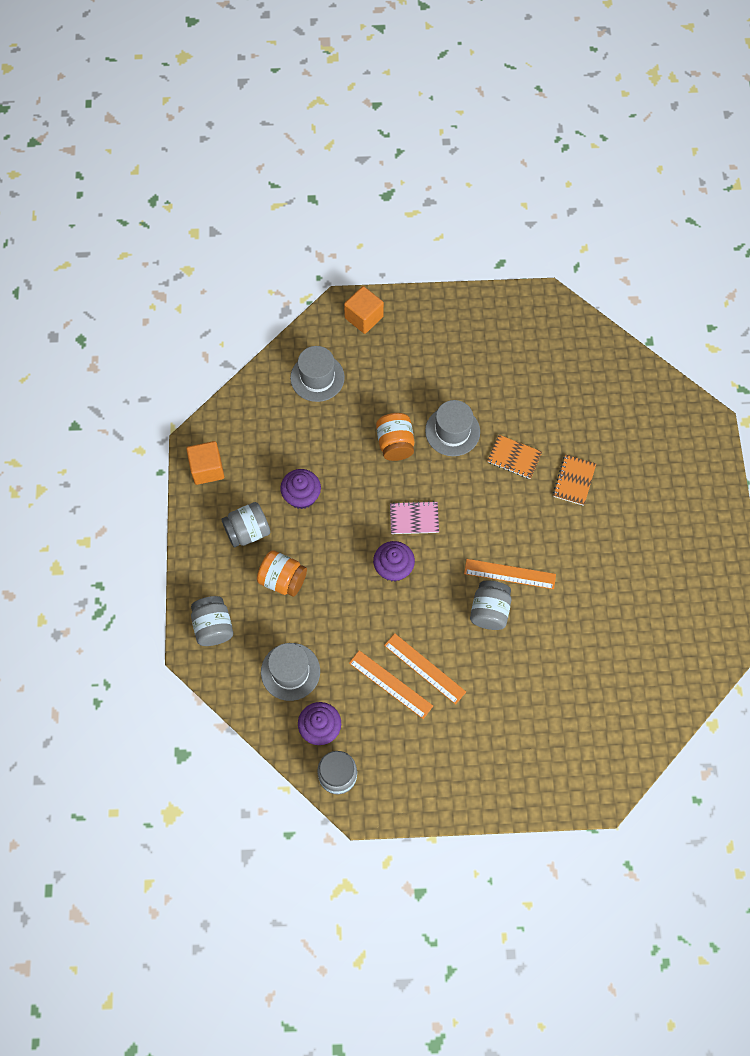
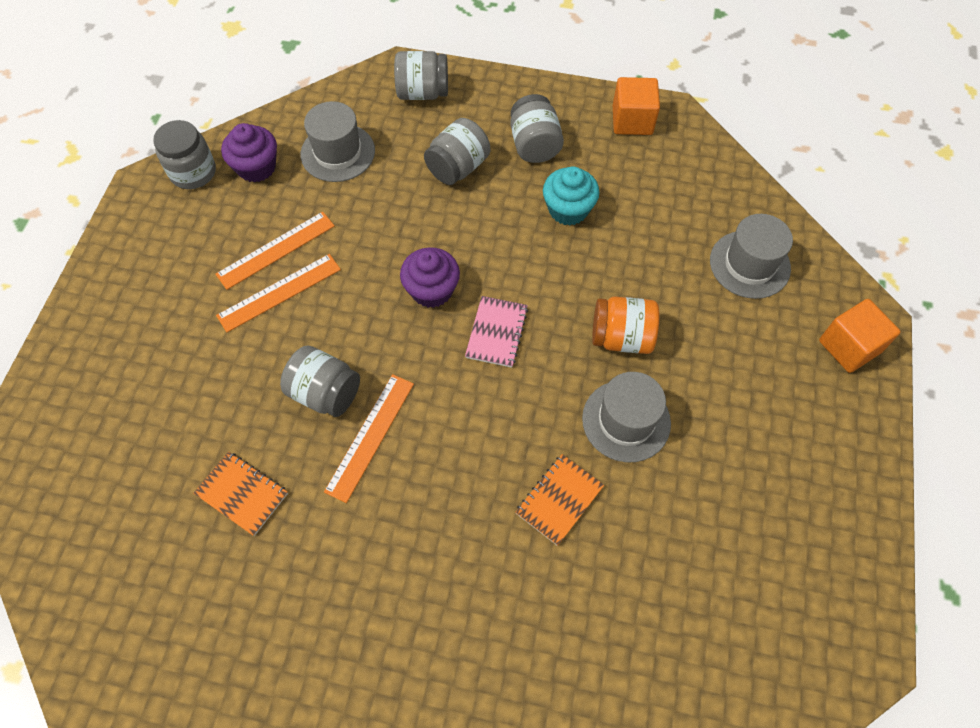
camera: 105 degrees right, 5 degrees down
(282, 579) = (458, 167): orange jar -> grey jar
(301, 496) = (568, 209): purple cupcake -> turquoise cupcake
(574, 481) = (494, 584): orange notebook -> orange notebook (242, 494)

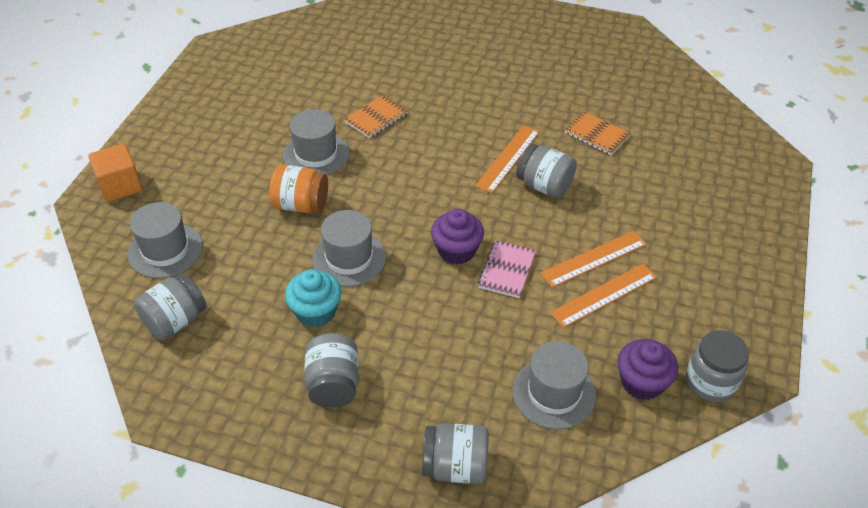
camera: 175 degrees left, 15 degrees down
(458, 167) = (421, 364): grey jar -> grey jar (175, 321)
(496, 332) = (404, 215): pink notebook -> pink notebook (507, 270)
(548, 271) = (349, 258): none -> grey hat
(632, 120) = (214, 406): orange cube -> none

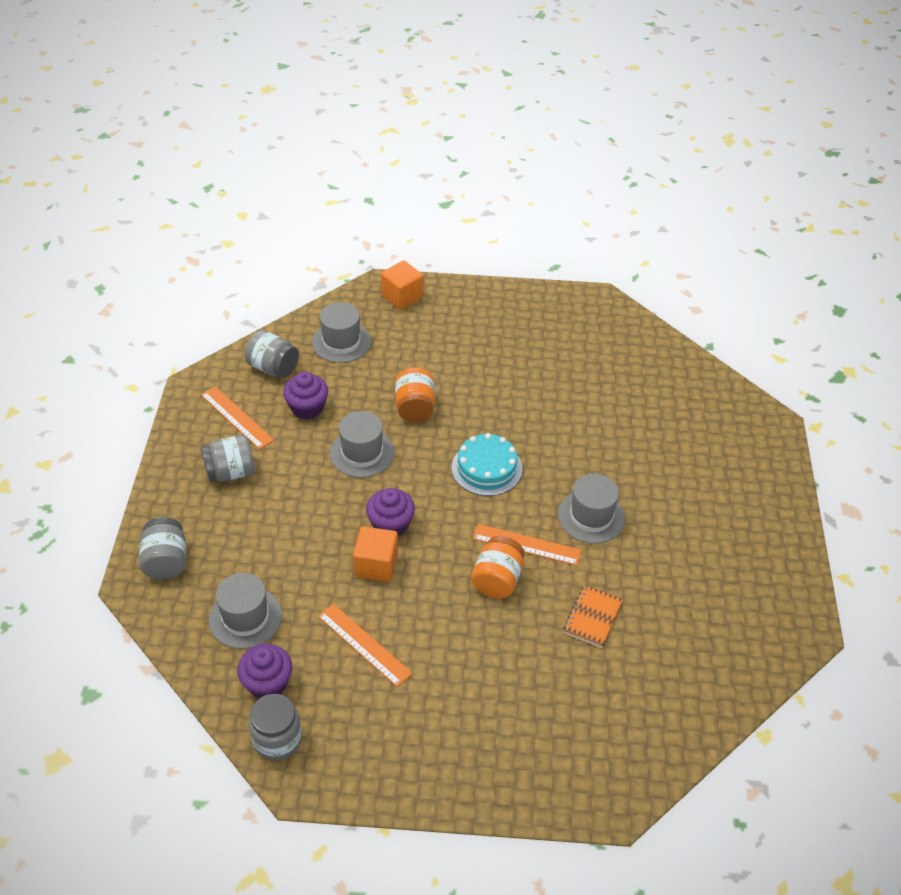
camera: 75 degrees right, 0 degrees up
(259, 296) = (307, 408): none -> purple cupcake
(316, 154) = (481, 403): grey hat -> grey hat (591, 516)
(316, 311) = (300, 445): turquoise cupcake -> none
(376, 118) = (547, 433): orange notebook -> none
(405, 167) = (486, 468): none -> turquoise cake
(507, 270) = (376, 565): pink notebook -> orange cube
(544, 186) = (497, 580): grey jar -> orange jar
(594, 258) = (409, 632): orange ruler -> orange ruler (237, 417)

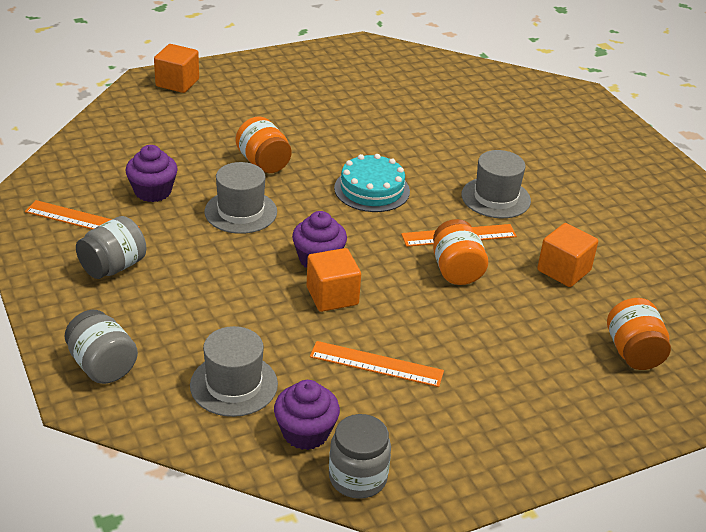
camera: 30 degrees left, 10 degrees down
(273, 368) = (88, 169): grey jar -> none
(341, 342) = (145, 131): grey hat -> none
(588, 725) = (633, 352): none -> orange jar
(592, 617) = (563, 270): orange notebook -> orange cube

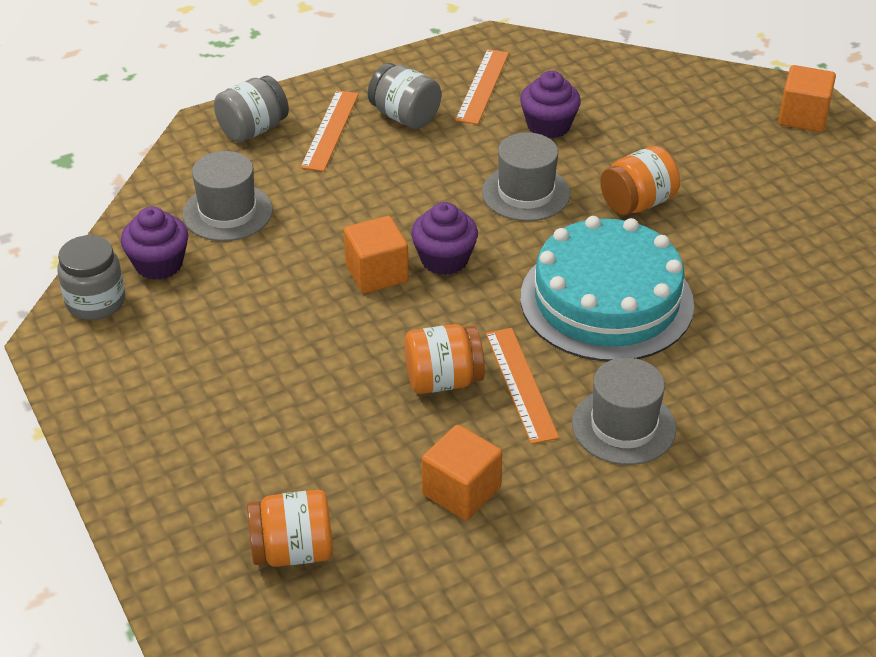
camera: 90 degrees right, 5 degrees up
(372, 189) = (606, 300): turquoise cake -> turquoise cake, size x1.67
(376, 364) = (262, 311): orange ruler -> orange ruler (330, 130)

